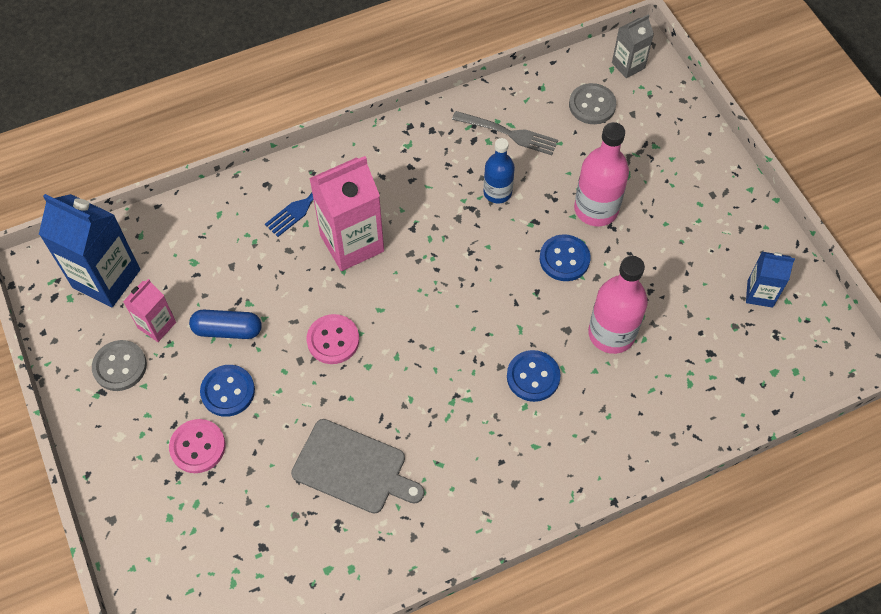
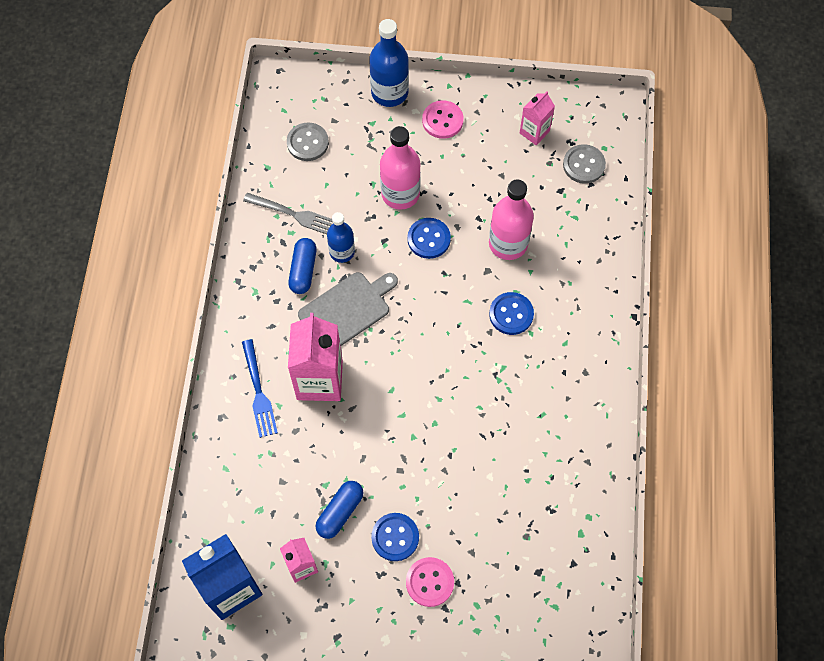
camera: 60 degrees left, 5 degrees up
(120, 366) = (322, 612): grey button -> grey button (583, 165)
(333, 340) = (397, 437): pink button -> pink button (442, 120)
(353, 468) = (512, 475): grey cutting board -> grey cutting board (347, 310)
(456, 171) = (303, 270): none -> blue capsule
(508, 133) = (293, 214): grey fork -> grey fork turned 60 degrees clockwise
(628, 65) = (288, 97): grey carton -> none
(700, 143) = (389, 92): none -> blue bottle
(760, 293) = (534, 132): blue carton -> pink carton

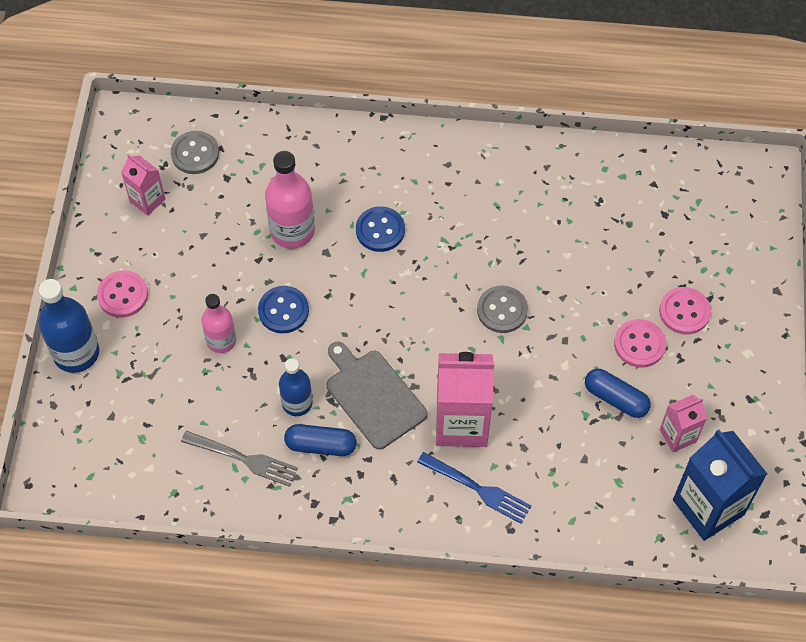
camera: 90 degrees left, 5 degrees down
(258, 392) = (477, 489): blue fork -> blue fork turned 45 degrees clockwise
(293, 214) = (243, 459): grey fork -> grey fork turned 90 degrees clockwise
(307, 143) = (142, 446): grey button -> grey button (502, 310)
(395, 537) = (639, 344): blue button -> pink button
(400, 194) = (221, 340): pink bottle -> pink bottle, size x0.65

